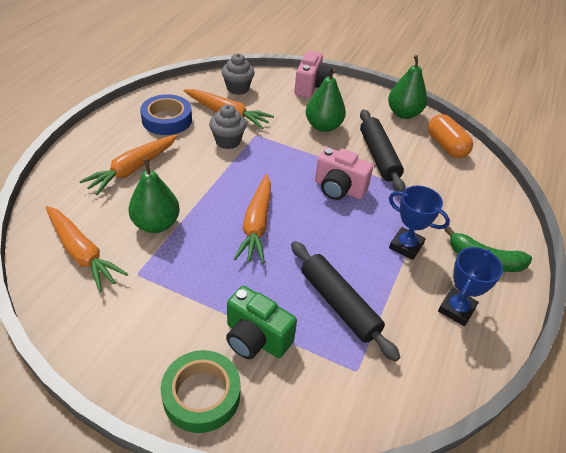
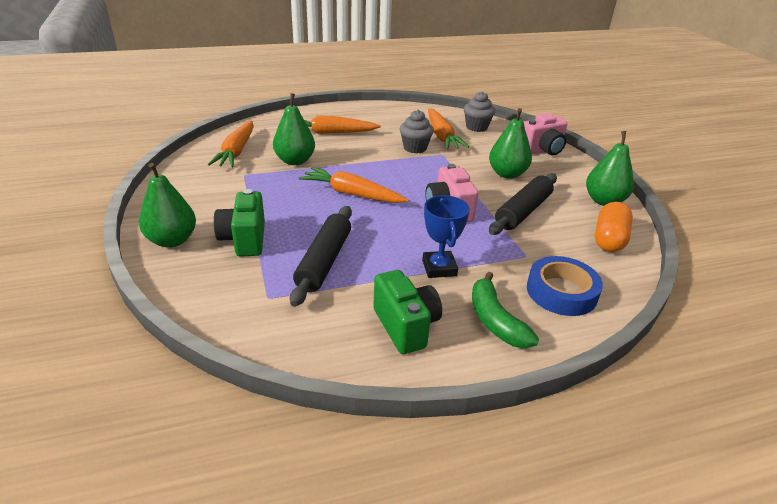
camera: 50 degrees right, 10 degrees down
(167, 120) = (395, 121): blue tape -> blue tape (561, 292)
(201, 395) = (172, 240): green tape -> green pear
(256, 225) = (351, 194): orange carrot -> orange carrot turned 60 degrees clockwise
(456, 309) = (406, 326): blue trophy -> green camera

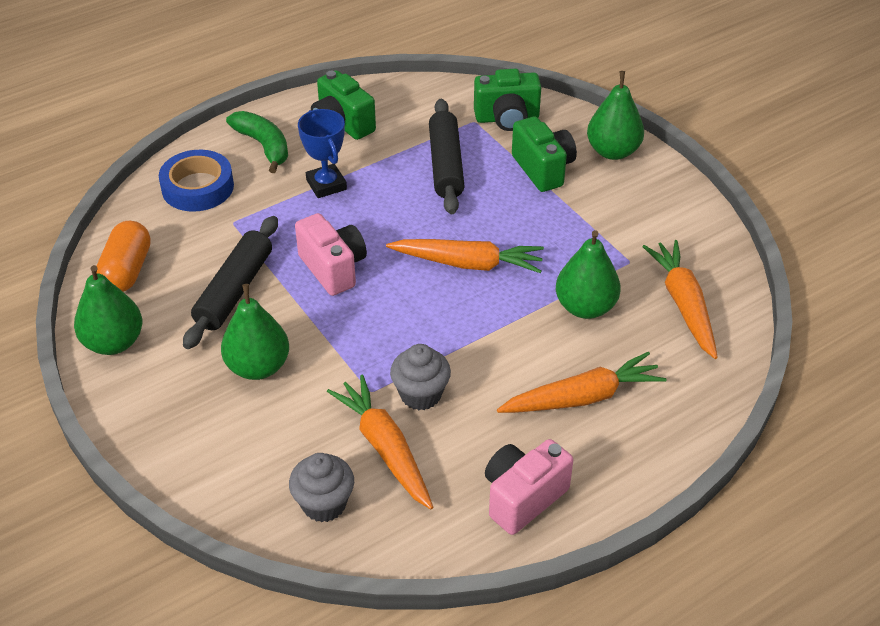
camera: 165 degrees right, 10 degrees up
(234, 292) = (507, 118): none -> green camera
(542, 150) = (195, 456): pink camera -> pink camera (523, 497)

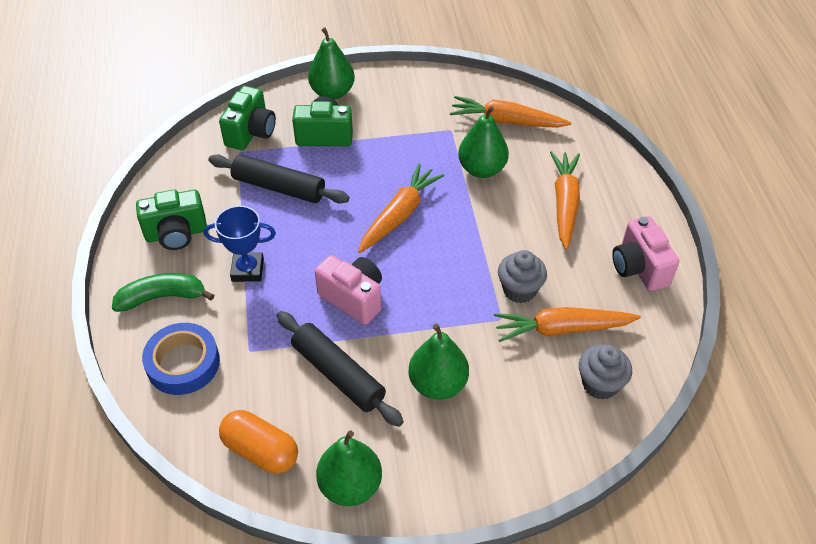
camera: 65 degrees left, 5 degrees up
(333, 268) = (353, 298): pink camera -> pink camera turned 45 degrees clockwise

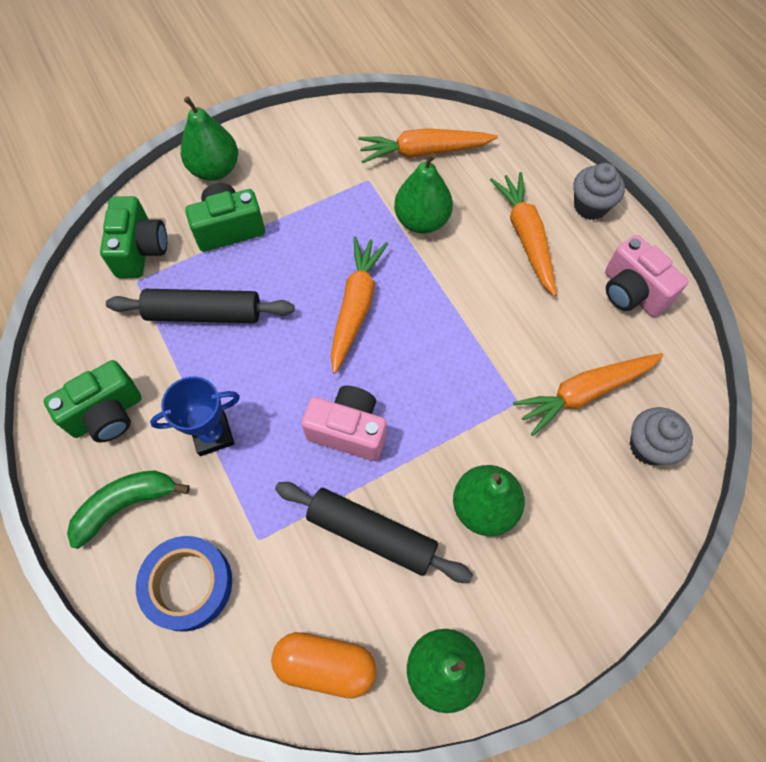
camera: 20 degrees left, 15 degrees up
(519, 290) = (522, 359): grey cupcake -> grey cupcake (590, 206)

